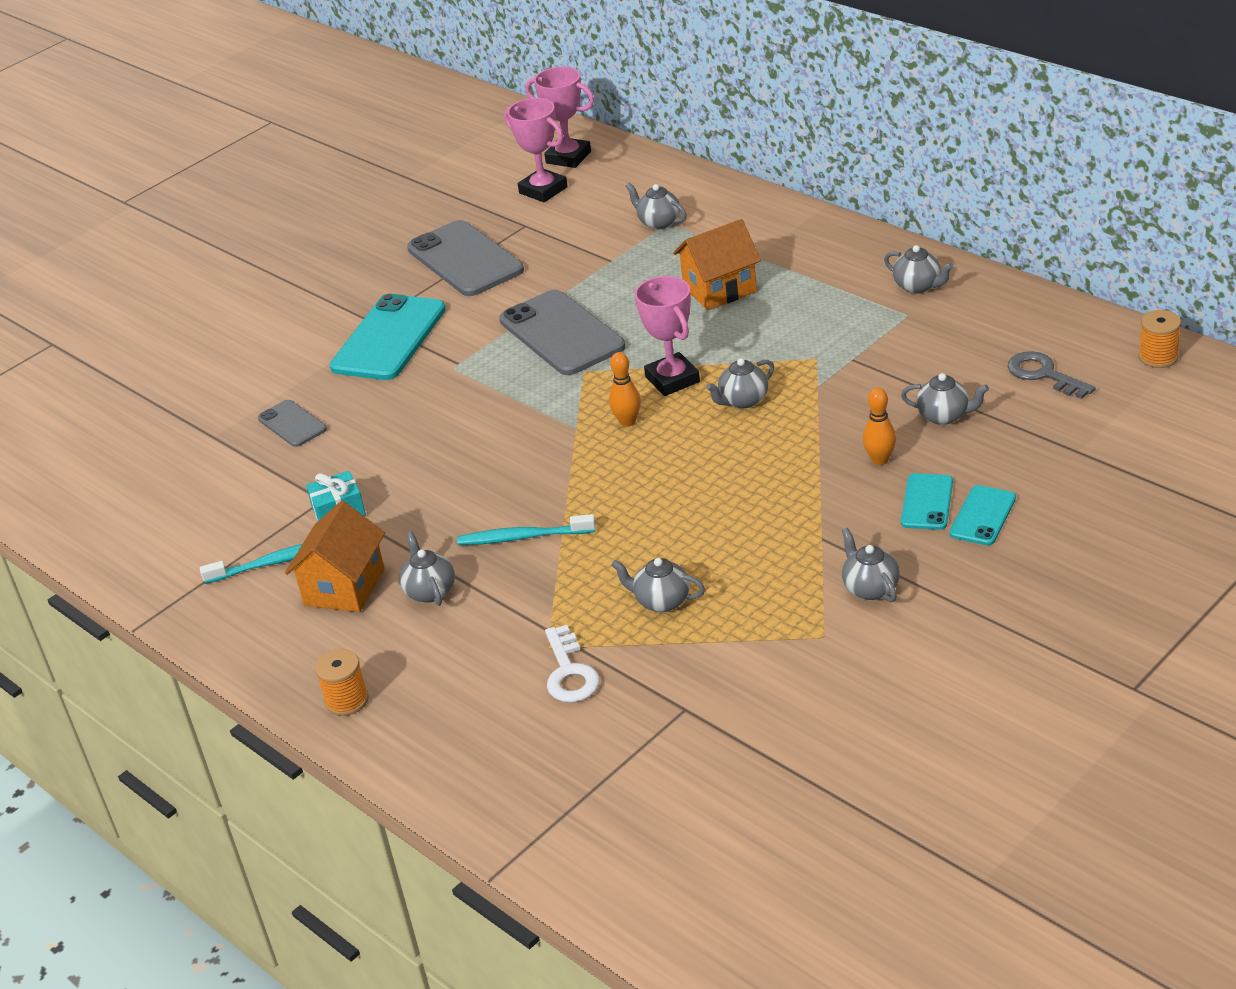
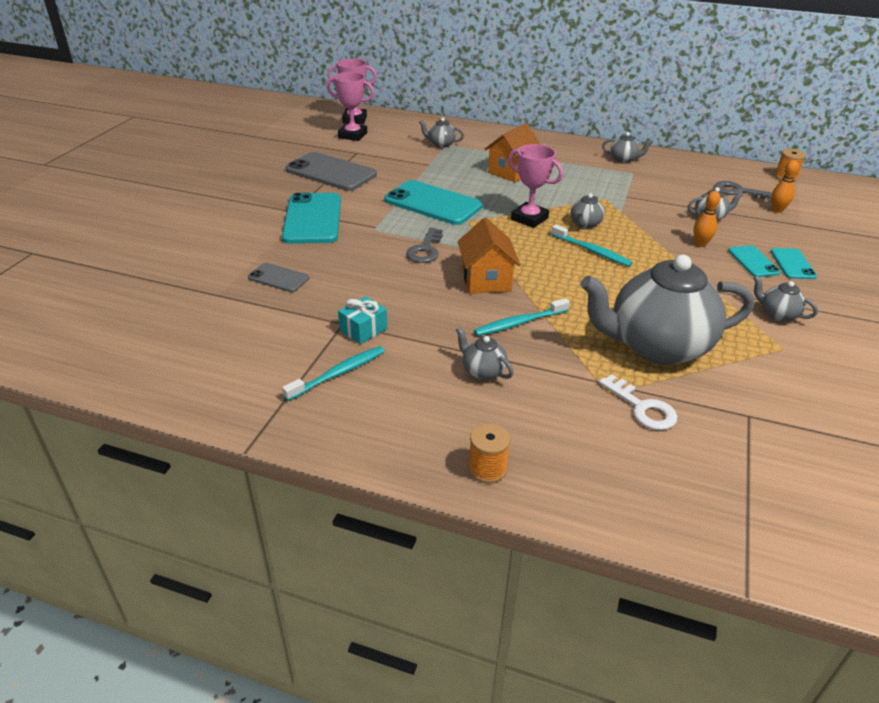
camera: 30 degrees left, 0 degrees up
(344, 587) = (411, 381): orange house -> orange house (486, 280)
(493, 410) = (425, 250): none -> grey key
(562, 333) = (433, 203): grey phone -> turquoise phone
(627, 422) = (524, 245): orange bowling pin -> orange bowling pin (777, 210)
(661, 601) = (656, 346): grey teapot -> grey teapot, size x2.48
(711, 447) = (592, 251): none -> turquoise toothbrush

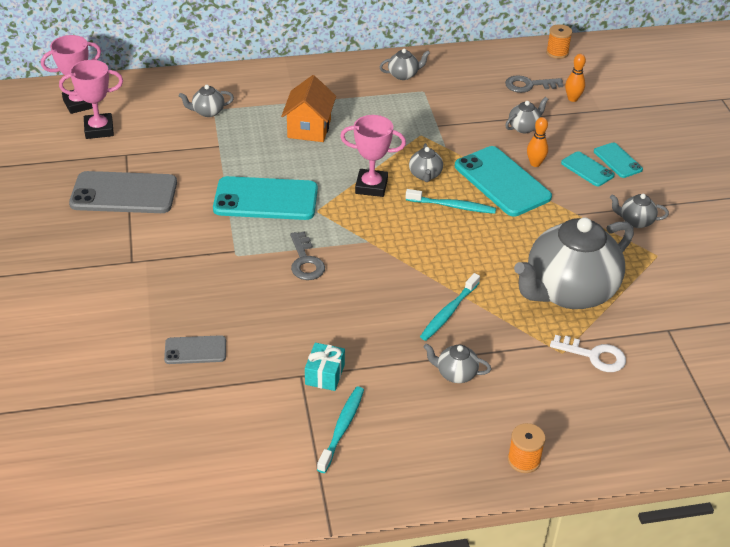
camera: 30 degrees left, 5 degrees up
(313, 219) = (162, 264): turquoise phone -> turquoise phone (502, 181)
(486, 280) = (387, 276): orange house -> none

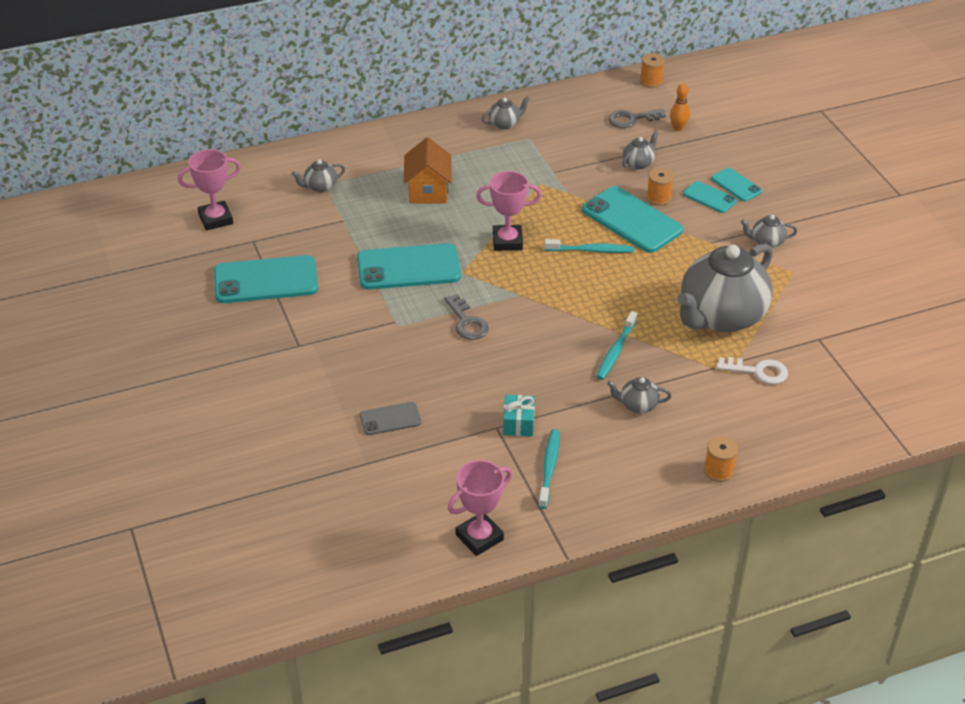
camera: 10 degrees left, 0 degrees up
(79, 104) = (185, 195): pink trophy -> pink trophy (479, 537)
(124, 193) = (266, 280): grey phone -> turquoise phone
(425, 175) = (556, 223): grey teapot -> none
(535, 163) = (658, 198): orange bowling pin -> orange spool

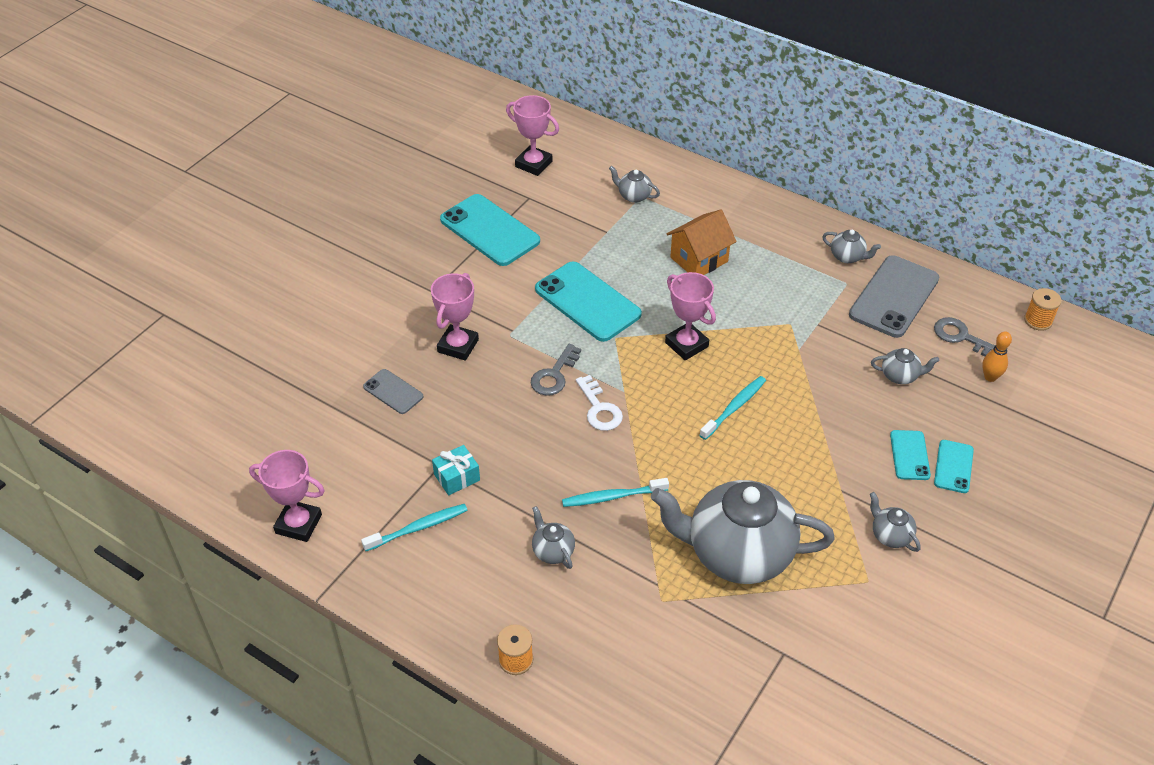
camera: 55 degrees right, 5 degrees up
(379, 359) = (458, 346): none -> pink trophy
(565, 126) = (894, 297): none -> grey phone
(591, 250) = (734, 407): turquoise toothbrush -> turquoise toothbrush turned 105 degrees counterclockwise
(632, 220) = (809, 414): turquoise phone -> none
(658, 198) = (864, 417): orange spool -> none
(758, 371) = (685, 624): white key -> white key (599, 409)

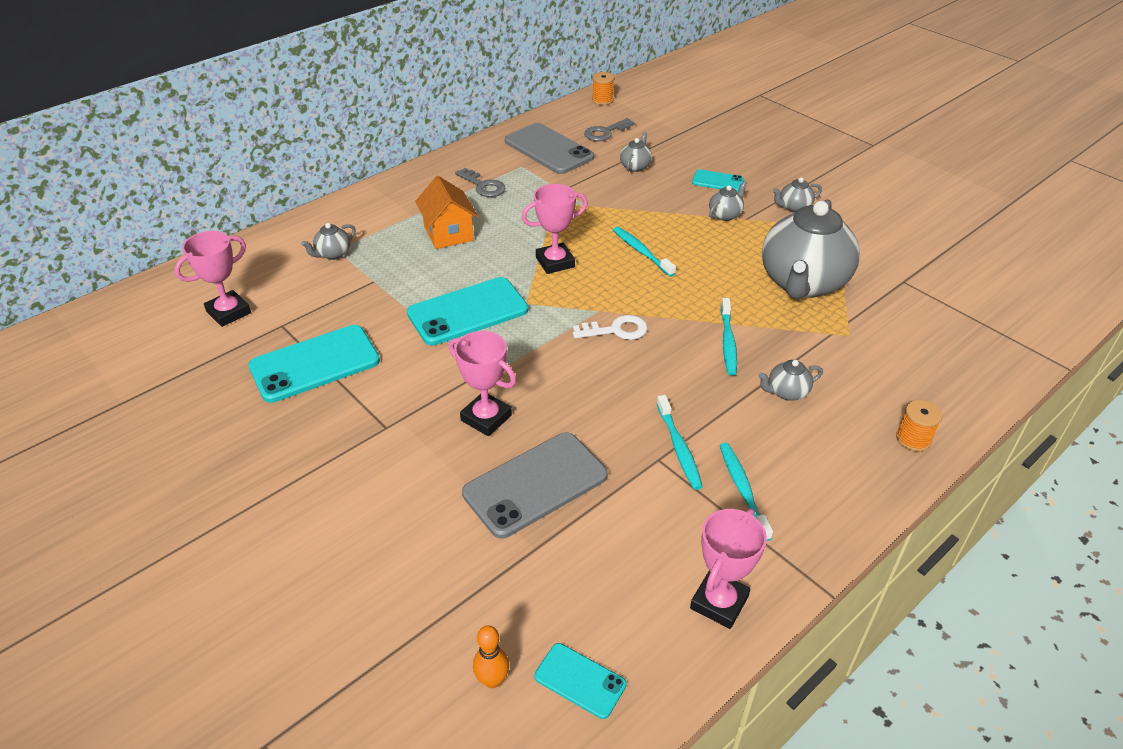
camera: 75 degrees left, 5 degrees down
(393, 392) = (535, 484): grey phone -> grey phone, size x1.91
(457, 477) = (679, 447): turquoise gift -> turquoise toothbrush
(554, 375) = (560, 352): grey key -> grey key (483, 186)
(847, 257) = (491, 159): grey teapot -> grey teapot (725, 215)
(953, 466) = (733, 166): turquoise phone -> turquoise phone (580, 680)
(990, 377) = (650, 131): orange bowling pin -> orange bowling pin (492, 680)

